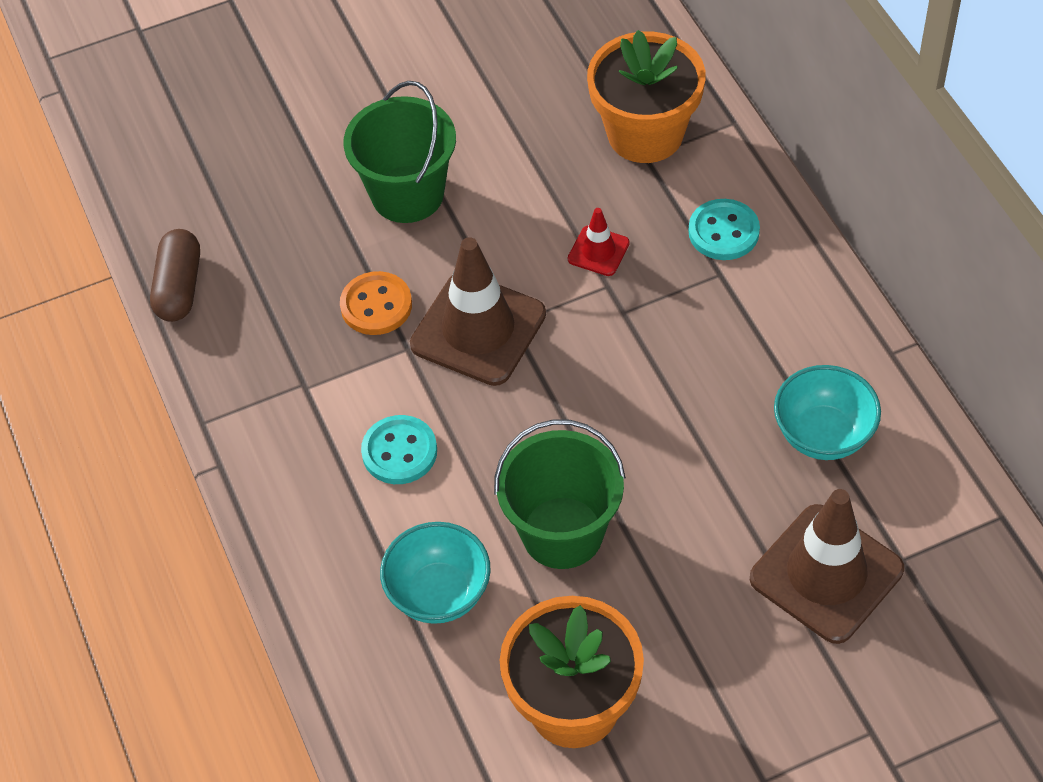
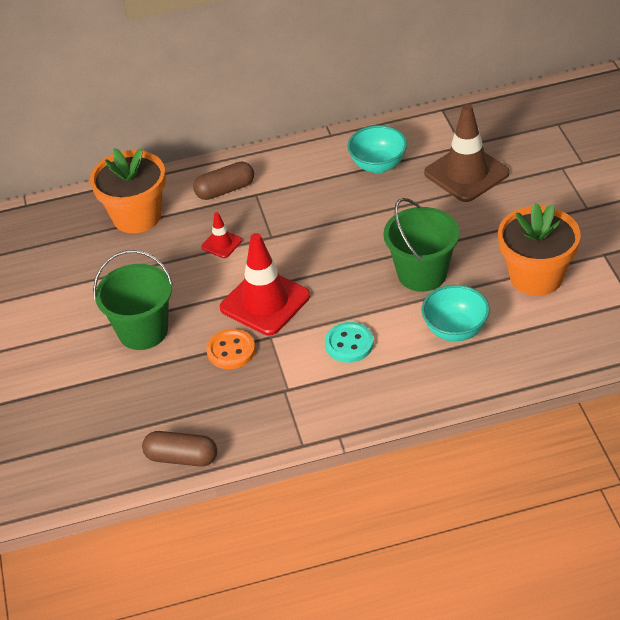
camera: 80 degrees left, 10 degrees down
(478, 329) = (265, 302): brown traffic cone -> red traffic cone
(723, 232) = (225, 190): turquoise button -> brown capsule

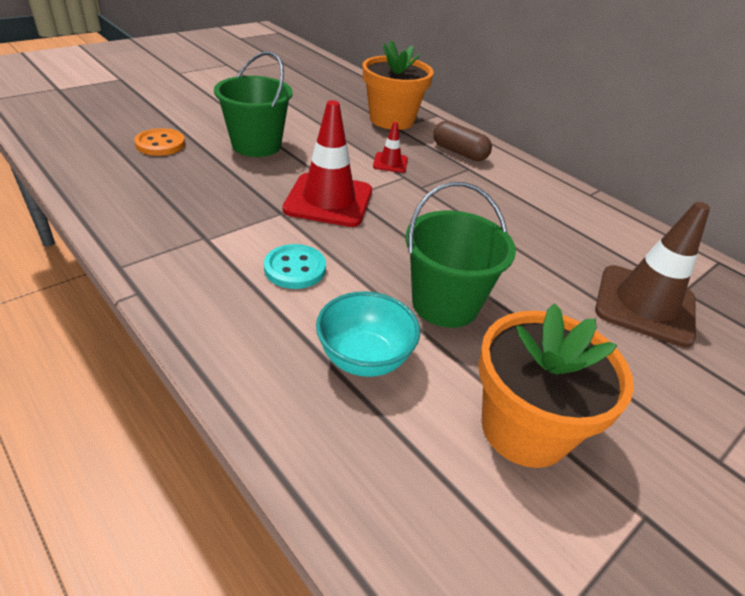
camera: 55 degrees right, 5 degrees down
(181, 457) = (93, 193): brown capsule -> none
(231, 351) = (250, 193): orange button -> orange button (160, 144)
(378, 165) = (582, 233): turquoise bowl -> none

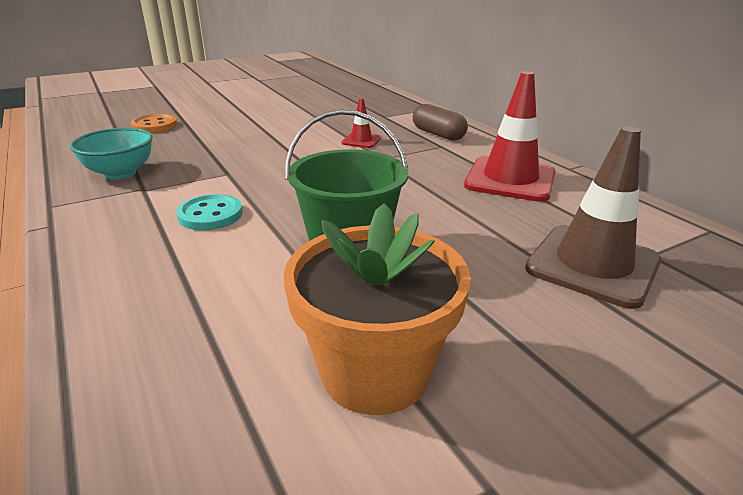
camera: 15 degrees right, 10 degrees down
(256, 145) = (240, 127): green bucket -> none
(328, 200) = (280, 166): red traffic cone -> red traffic cone (510, 179)
(364, 358) = (229, 291): turquoise bowl -> turquoise bowl (120, 173)
(391, 120) = (382, 111): orange flower pot -> none

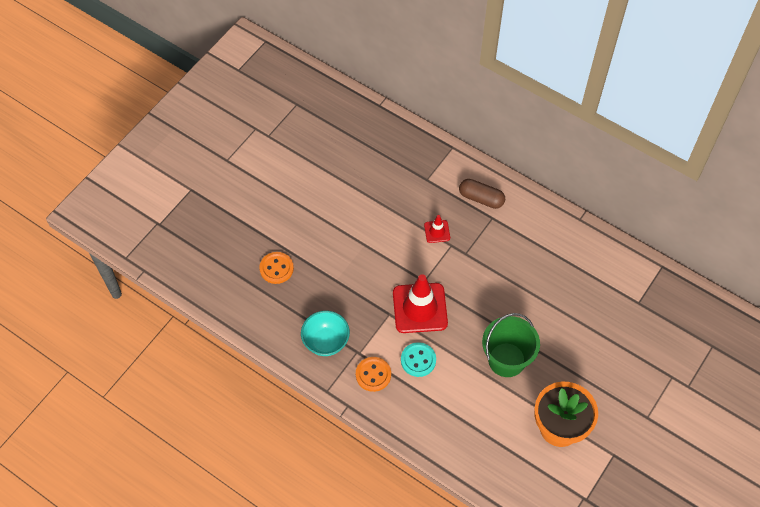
camera: 25 degrees left, 30 degrees up
(130, 210) = (373, 375): none -> orange button
(510, 179) = (551, 250): red traffic cone -> red traffic cone (420, 308)
(592, 265) = (615, 323): brown traffic cone -> none

